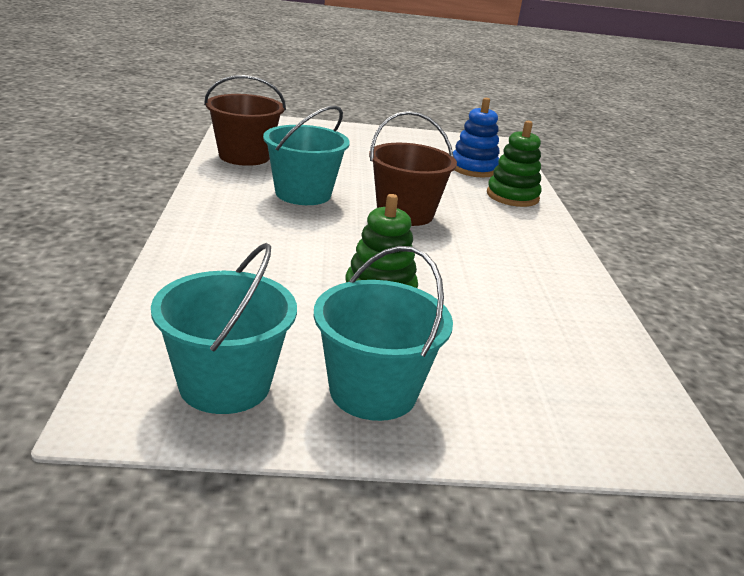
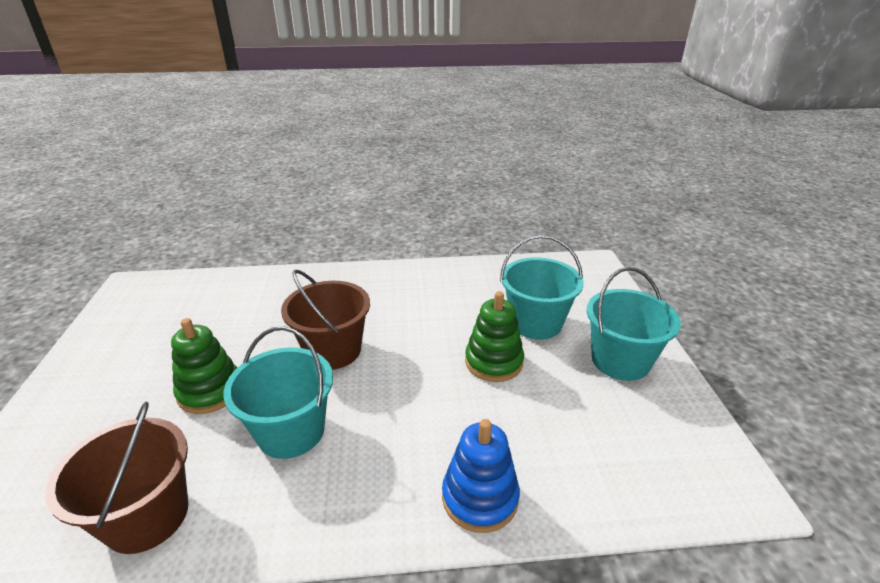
camera: 90 degrees left, 5 degrees up
(225, 384) = (665, 435): turquoise bucket -> turquoise bucket (536, 323)
(473, 168) = (208, 305): blue stacking toy -> blue stacking toy (480, 497)
(512, 196) = (282, 287): green stacking toy -> green stacking toy (210, 391)

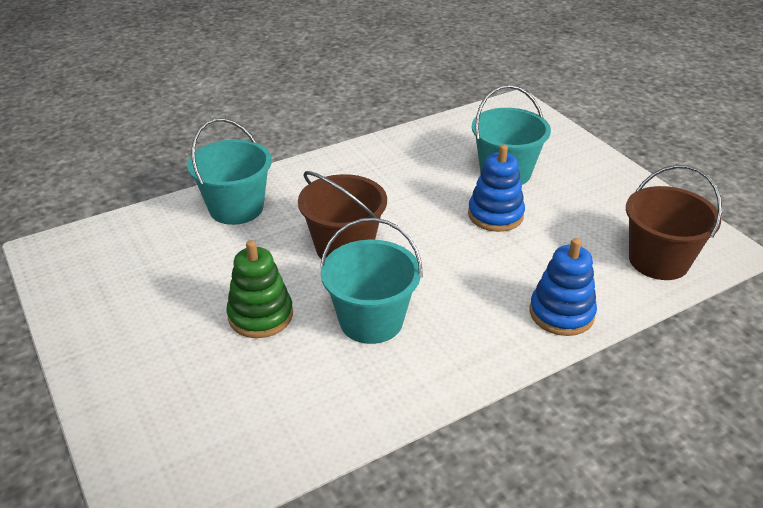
camera: 25 degrees left, 5 degrees up
(147, 516) = (311, 418): brown bucket -> brown bucket (658, 261)
(494, 362) = (495, 215): green stacking toy -> blue stacking toy
(620, 361) = (594, 185): turquoise bucket -> turquoise bucket (236, 208)

